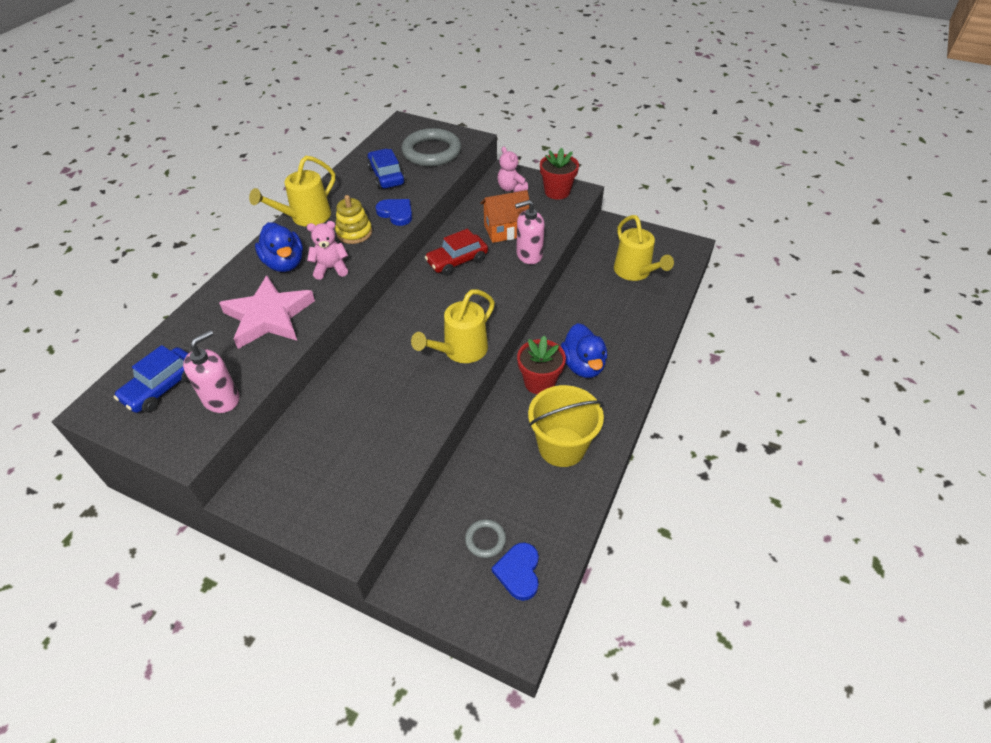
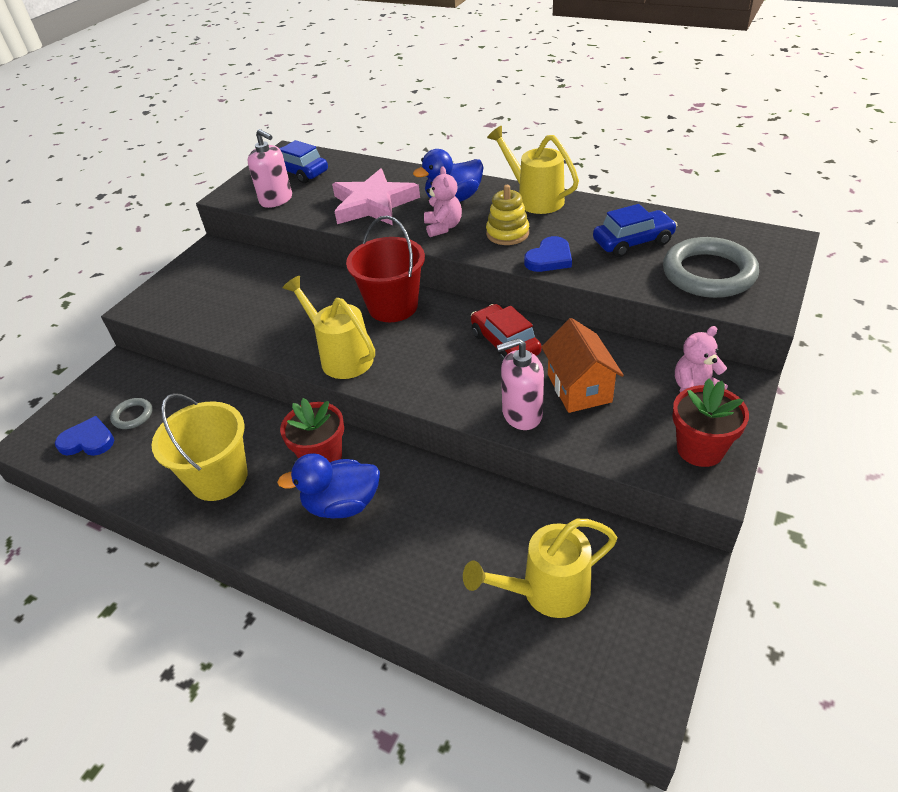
camera: 95 degrees right, 5 degrees down
(398, 324) = (393, 306): none -> red bucket
(529, 255) = (522, 414): pink soap dispenser -> pink soap dispenser turned 90 degrees counterclockwise

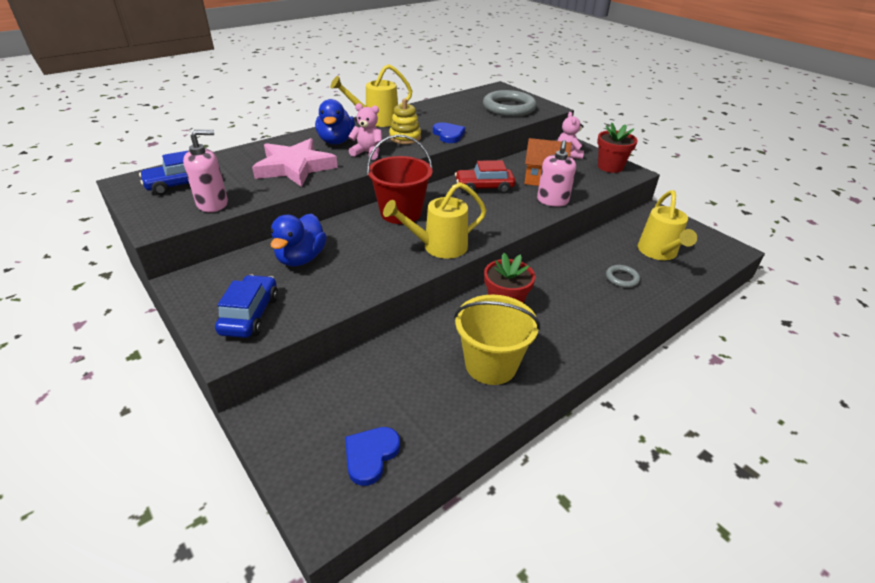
camera: 70 degrees left, 5 degrees down
(133, 416) = (360, 412): grey ring -> grey ring (622, 278)
(342, 504) = (557, 307): blue duck -> blue duck (301, 258)
(633, 242) = (459, 113): blue car -> blue car (250, 315)

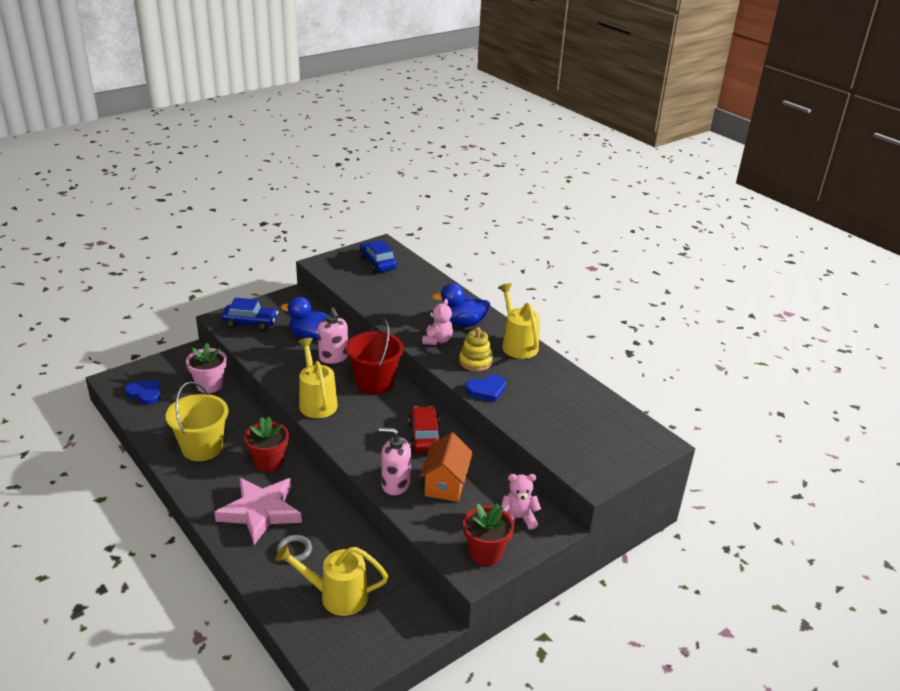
camera: 90 degrees right, 5 degrees down
(212, 204) = (347, 278): pink soap dispenser -> pink soap dispenser (333, 357)
(295, 167) = (406, 306): pink star -> pink star (260, 512)
(353, 378) = (209, 385): none -> pink flower pot
(509, 108) = (582, 443): grey ring -> none

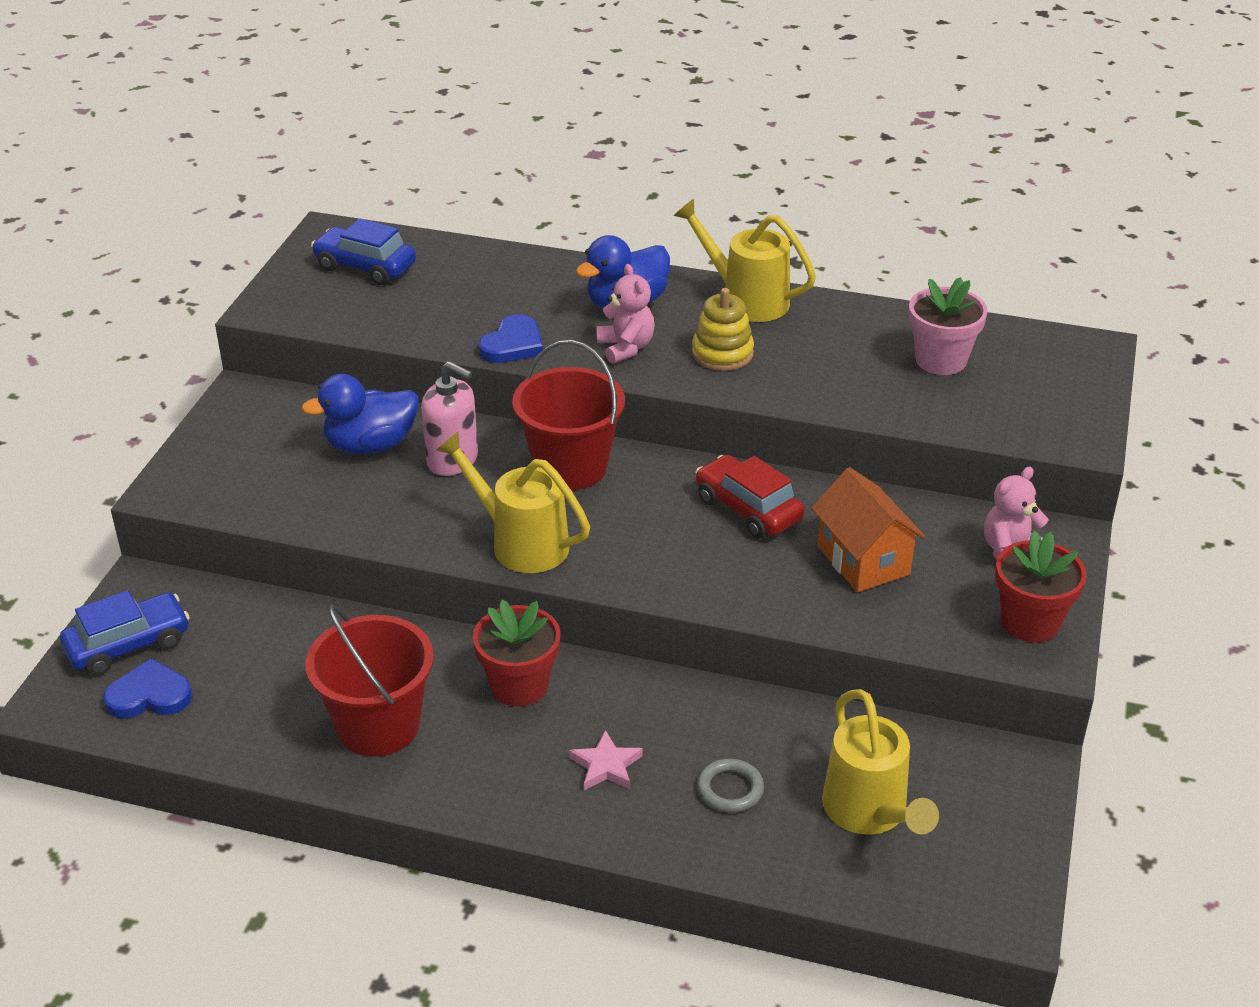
camera: 35 degrees left, 5 degrees up
(202, 448) = (378, 725): yellow bucket -> red bucket
(209, 385) = (251, 620): pink flower pot -> pink flower pot (940, 360)
(250, 323) = (231, 472): blue car -> blue car (128, 645)
(260, 512) = (606, 766): pink star -> pink star, size x0.44
(336, 596) = (869, 813): yellow watering can -> yellow watering can turned 75 degrees counterclockwise
(395, 484) = (797, 599): pink soap dispenser -> none
(486, 390) = (791, 387): blue heart -> blue heart (513, 344)

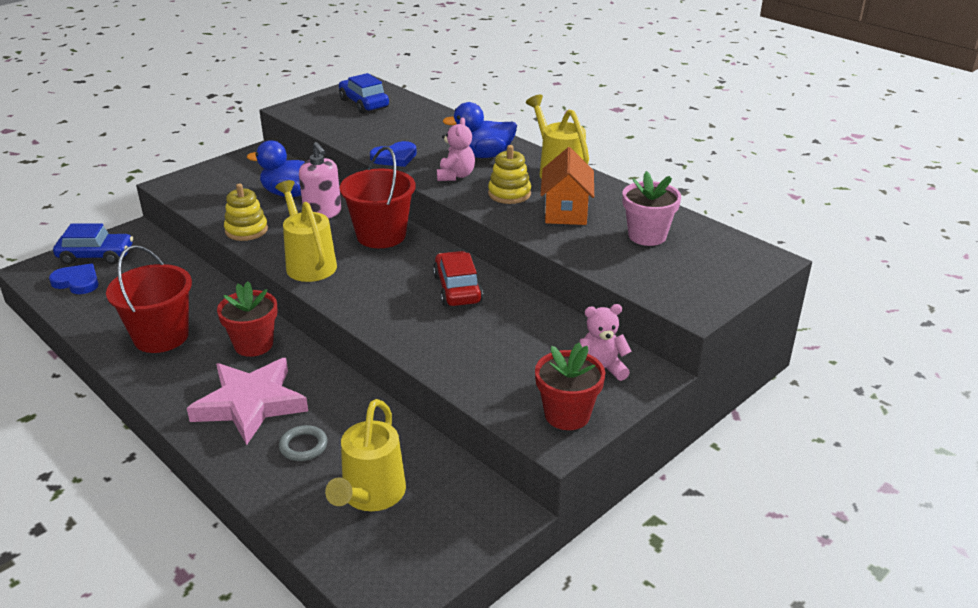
camera: 30 degrees right, 5 degrees down
(375, 524) = (246, 230): none -> yellow stacking toy
(606, 766) = (250, 404): pink star -> pink star, size x2.26
(863, 560) = (496, 340): orange house -> orange house (566, 211)

